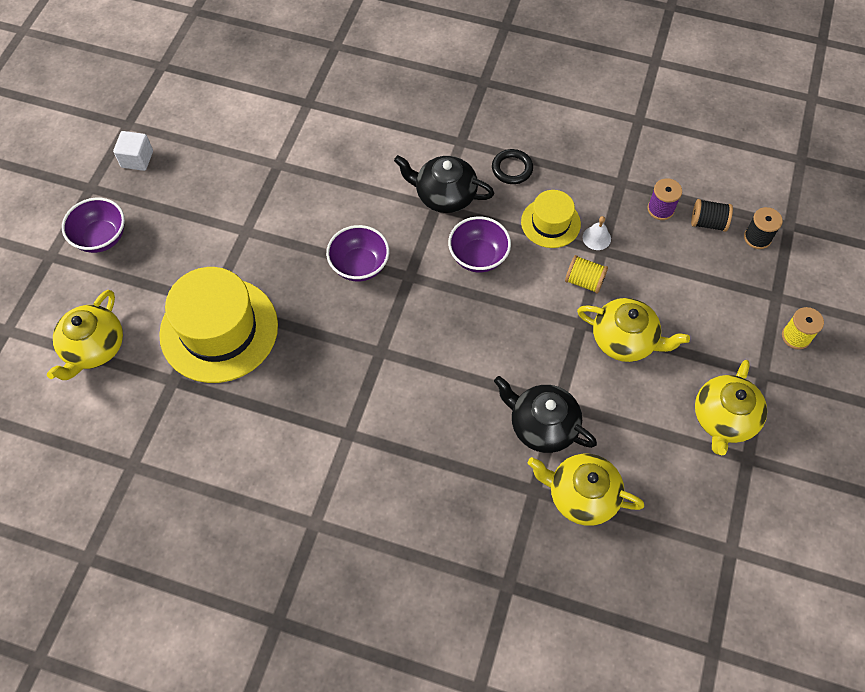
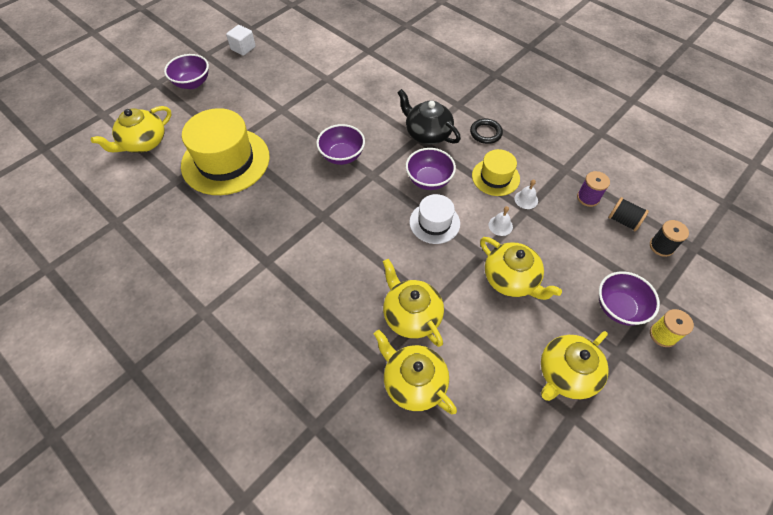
camera: 25 degrees right, 5 degrees down
(511, 307) = (434, 222): none -> white hat
(542, 425) = (411, 315): black teapot -> yellow teapot
(584, 281) = (500, 225): yellow spool -> white bell
(743, 326) = (618, 308): none -> purple bowl

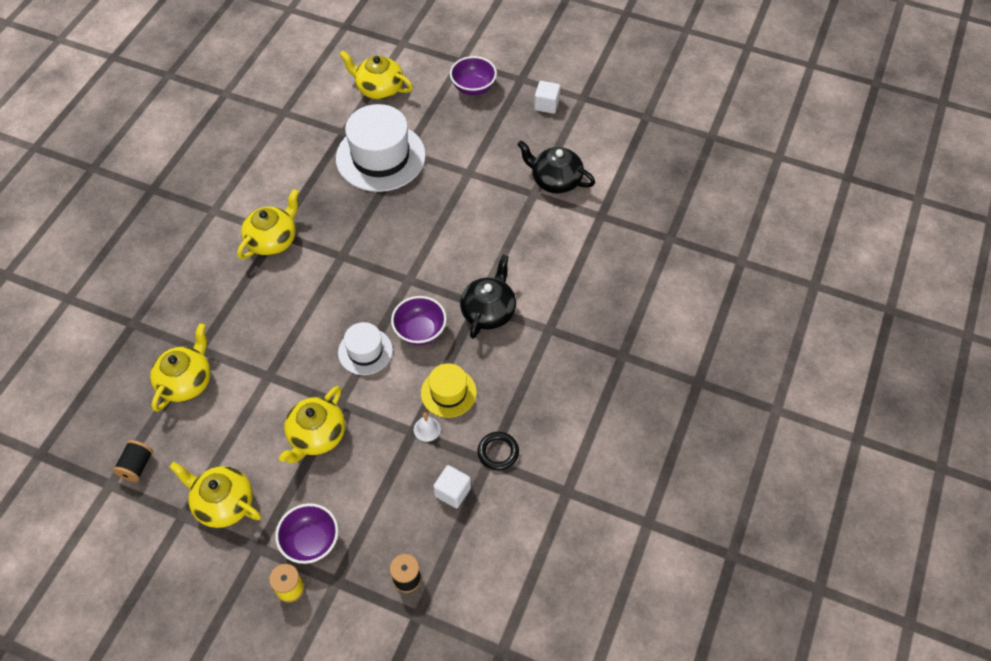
camera: 70 degrees right, 0 degrees up
(225, 161) = (380, 157): yellow hat -> white hat
(321, 64) = (555, 180): none -> black teapot
(342, 156) = (424, 246): purple bowl -> none
(411, 315) = (252, 361): yellow teapot -> yellow teapot (273, 240)
(485, 133) = (513, 368): black ring -> black ring (498, 452)
(500, 225) = (382, 412): white bell -> none
(588, 198) = (452, 492): purple spool -> white cube
(623, 221) = (431, 534): black spool -> black spool (137, 466)

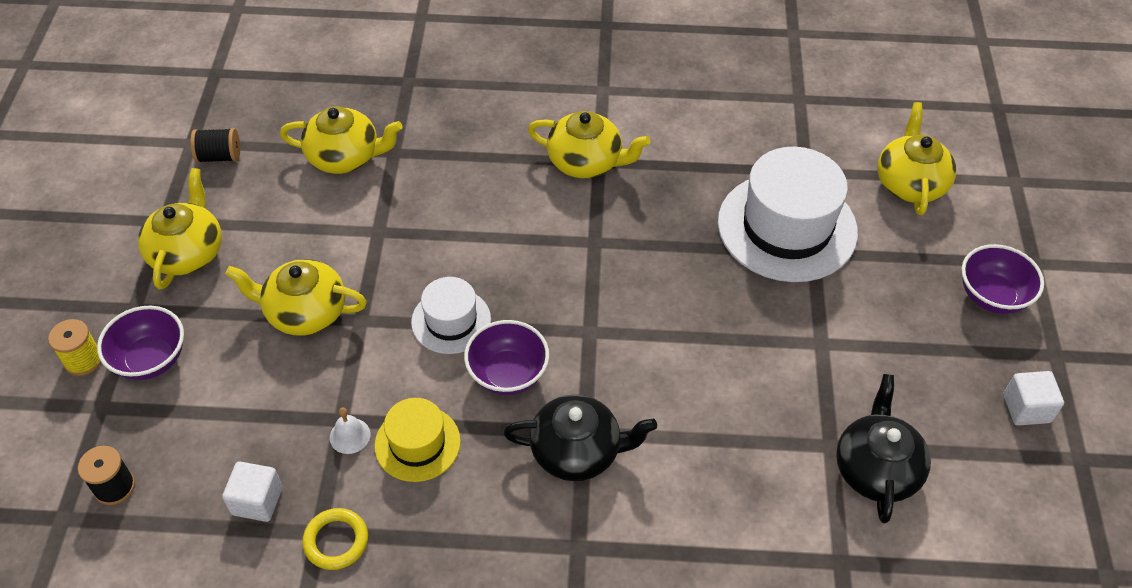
camera: 70 degrees right, 5 degrees down
(498, 452) = (336, 541): black ring -> yellow ring

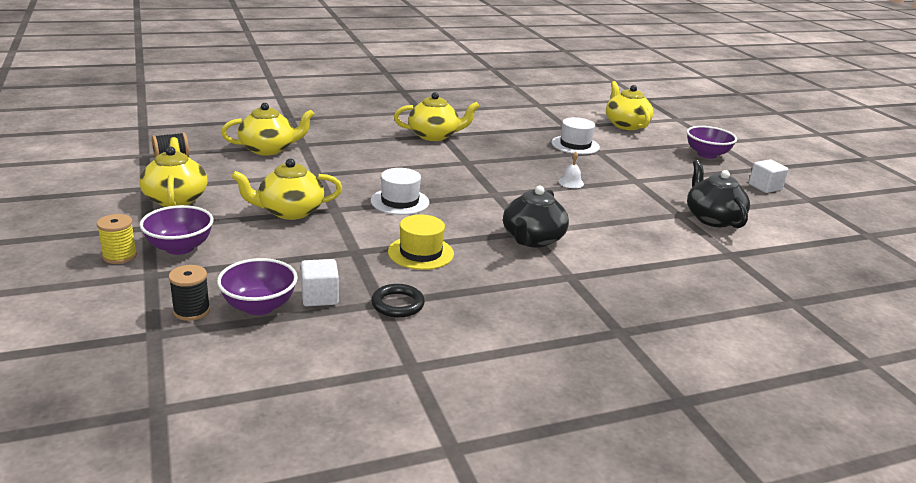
camera: 25 degrees left, 25 degrees down
(336, 541) = (397, 304): yellow ring -> black ring
(350, 435) = (368, 257): white bell -> white bell (571, 182)
(508, 374) = (458, 217): purple bowl -> purple bowl (259, 306)
(577, 451) = (532, 239): black teapot -> black teapot turned 135 degrees clockwise
(787, 227) = (575, 145): white hat -> white hat, size x0.54

